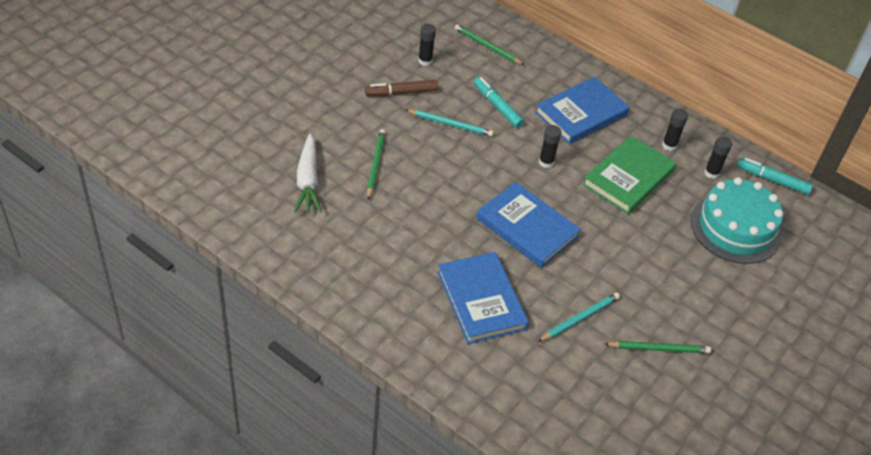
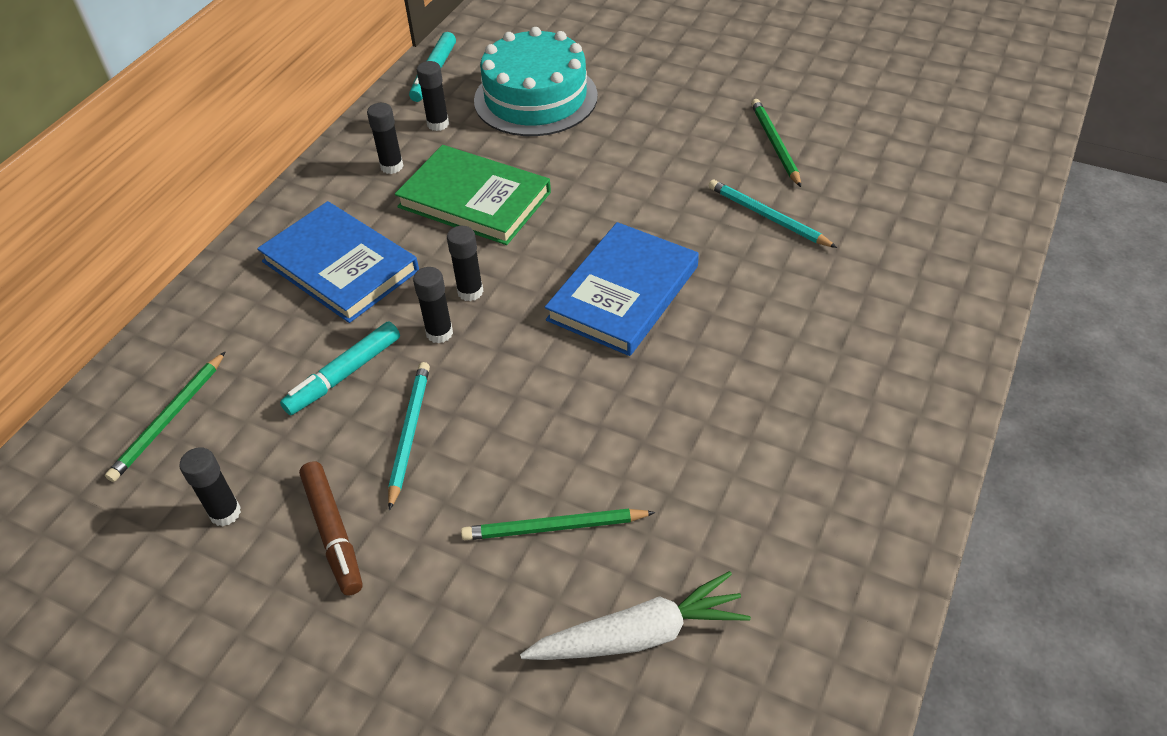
camera: 95 degrees left, 0 degrees up
(481, 300) = (793, 321): blue book -> none
(517, 145) = (439, 333): none -> black glue stick

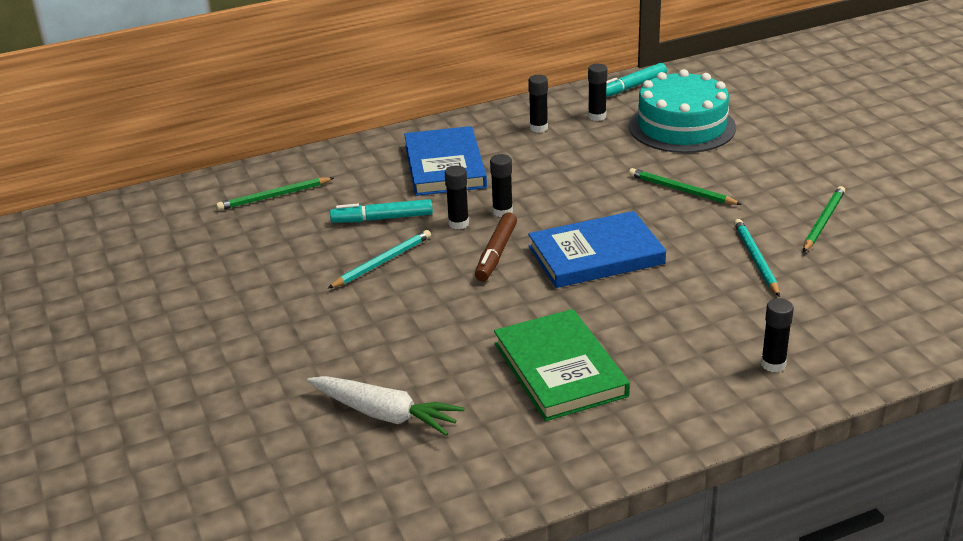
camera: 40 degrees right, 15 degrees down
(225, 513) = (251, 250): black glue stick -> black glue stick (773, 364)
(333, 532) = (291, 285): brown marker -> brown marker (496, 253)
(474, 200) = (567, 166): green book -> green book (560, 369)
(554, 527) = (403, 344): green pencil -> green pencil (681, 190)

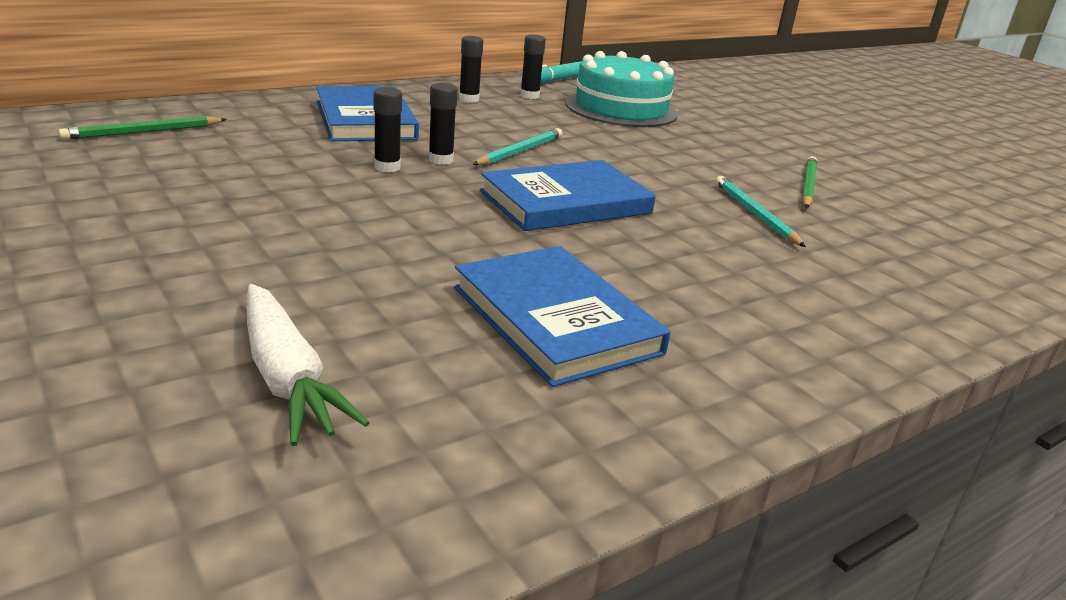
camera: 15 degrees left, 5 degrees down
(382, 219) = (288, 158): turquoise marker -> none
(382, 262) = (286, 197): turquoise pencil -> turquoise pencil (520, 151)
(385, 414) = (287, 377): white carrot -> white carrot turned 45 degrees clockwise
(496, 253) = (440, 196): brown marker -> none
(560, 369) = (555, 320): green book -> blue book
(681, 190) = (642, 154): green pencil -> none
(773, 364) = (837, 318): black glue stick -> none

